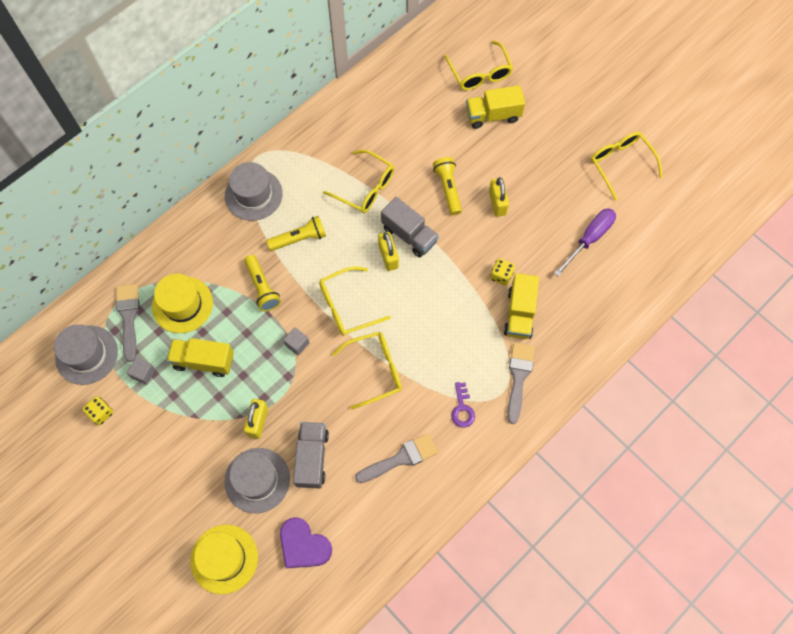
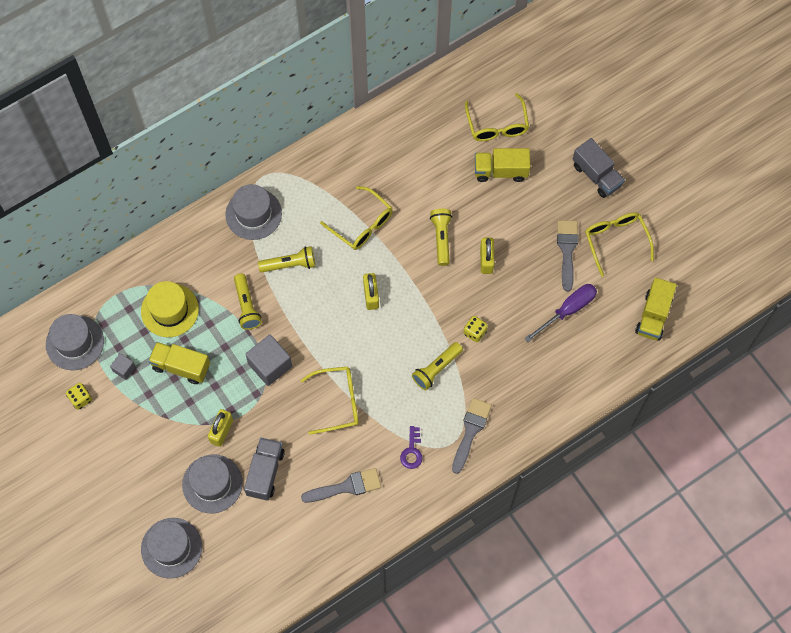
camera: 10 degrees right, 0 degrees up
(128, 317) = (118, 313): grey brush -> grey brush (567, 250)
(224, 559) = (171, 548): yellow hat -> grey hat
(297, 344) = (270, 365): grey cube -> grey cube, size x1.90
(303, 545) = (244, 548): purple heart -> none
(346, 306) = (322, 337): yellow glasses -> none
(409, 235) = (395, 278): grey truck -> grey truck (596, 175)
(470, 319) = (436, 369): none -> yellow flashlight
(519, 313) = (484, 371): yellow truck -> yellow truck (653, 316)

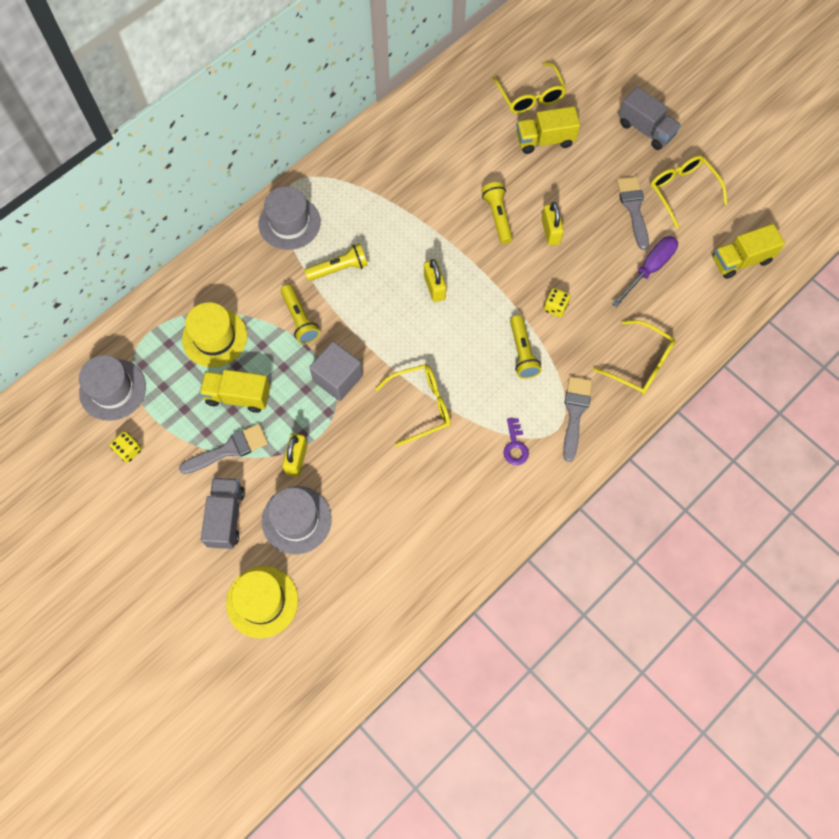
camera: 10 degrees left, 0 degrees up
(124, 369) = (174, 409): grey cube -> none
(171, 548) = (262, 601): grey hat -> yellow hat
(265, 472) = (355, 497): grey truck -> grey truck (226, 517)
(346, 487) = (450, 497): grey brush -> grey brush (229, 449)
(362, 225) = (409, 216): yellow glasses -> yellow glasses (640, 364)
(436, 369) = (522, 353): yellow flashlight -> yellow flashlight turned 45 degrees counterclockwise
(653, 316) = (741, 260): yellow truck -> yellow truck turned 60 degrees clockwise

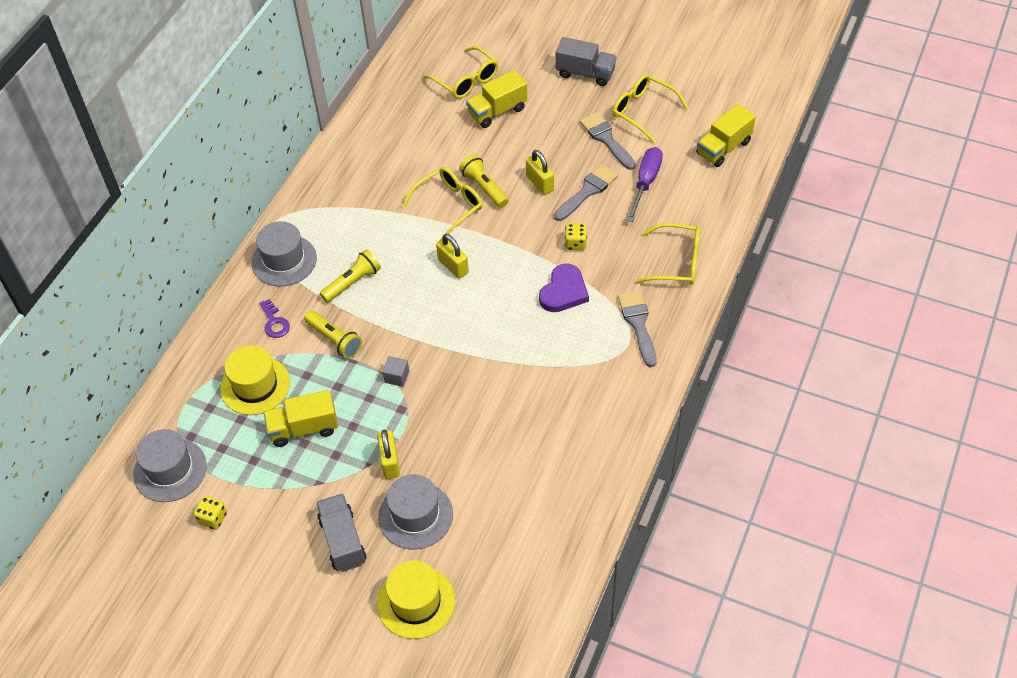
camera: 20 degrees left, 15 degrees down
(229, 449) = (317, 479): grey brush -> grey brush (587, 191)
(338, 378) = (397, 377): grey cube -> grey cube, size x0.53
(421, 405) = (490, 370): yellow glasses -> yellow glasses (449, 205)
(515, 445) = (596, 371): purple key -> purple key (274, 322)
(522, 353) = (564, 291): yellow flashlight -> purple heart

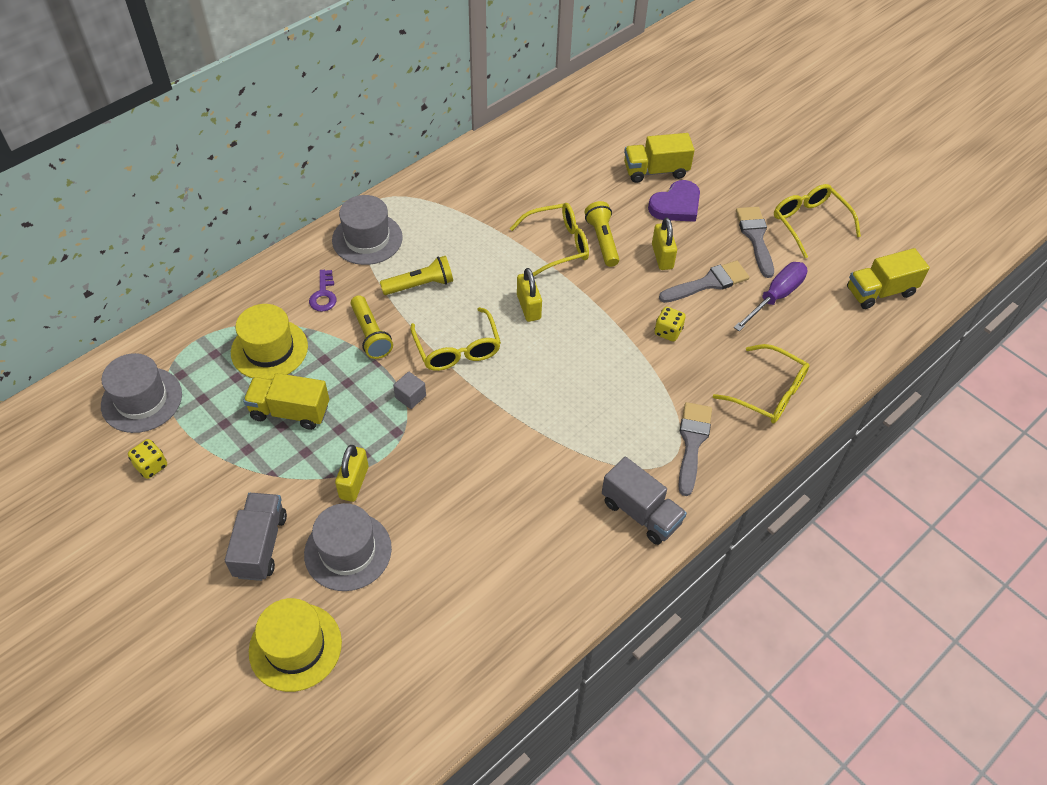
camera: 20 degrees right, 0 degrees up
(466, 81) = (640, 131): yellow glasses -> yellow glasses (457, 349)
(564, 291) = (629, 377): purple heart -> purple heart (676, 205)
(585, 73) = (766, 165): grey truck -> grey truck (641, 513)

